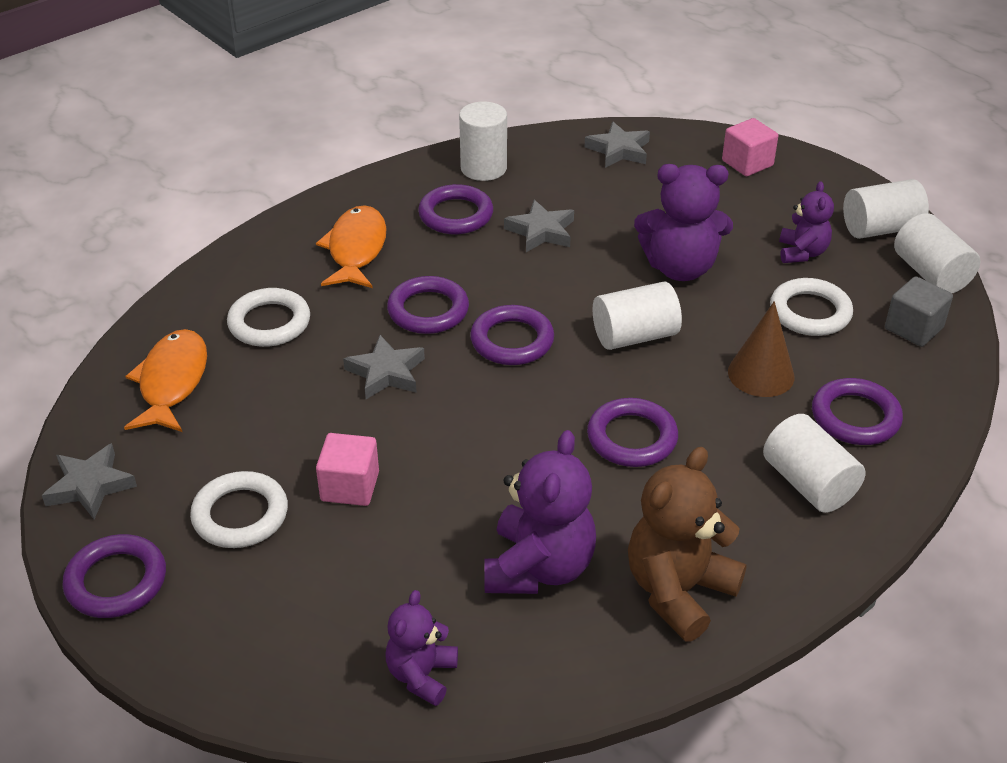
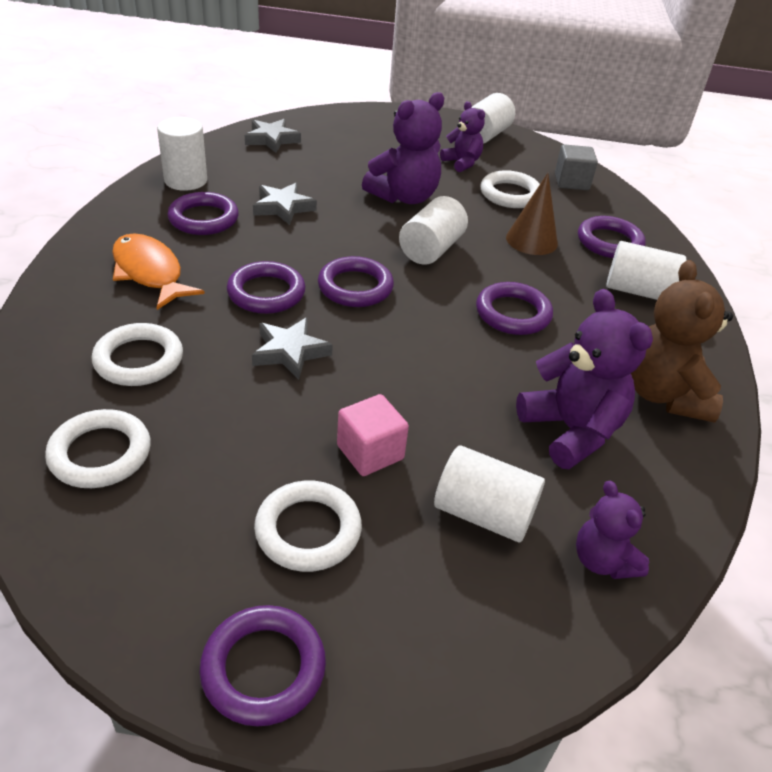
camera: 45 degrees left, 0 degrees up
(90, 486) = (124, 596): grey star -> none
(172, 382) = (100, 454): orange fish -> white ring
(747, 163) = (364, 123): pink cube -> none
(930, 274) = (541, 150): white cylinder -> white cylinder (483, 514)

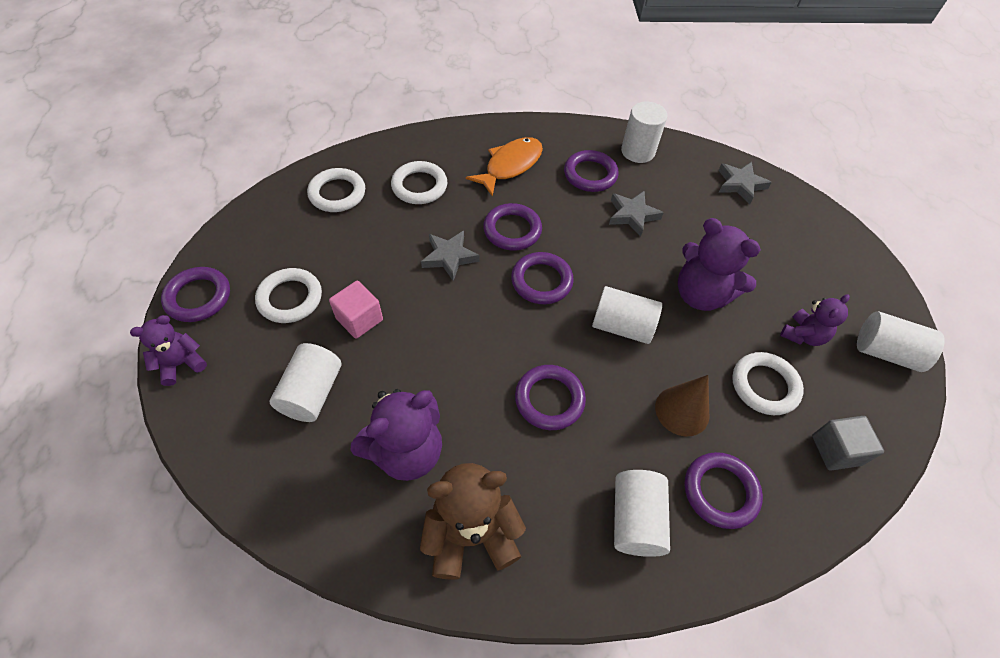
camera: 80 degrees right, 15 degrees up
(602, 561) = (276, 473): purple teddy bear -> purple teddy bear (181, 364)

